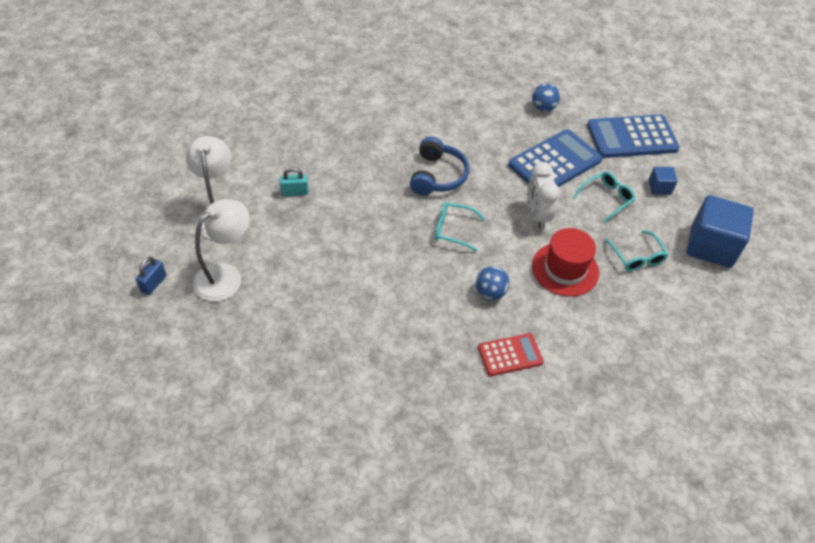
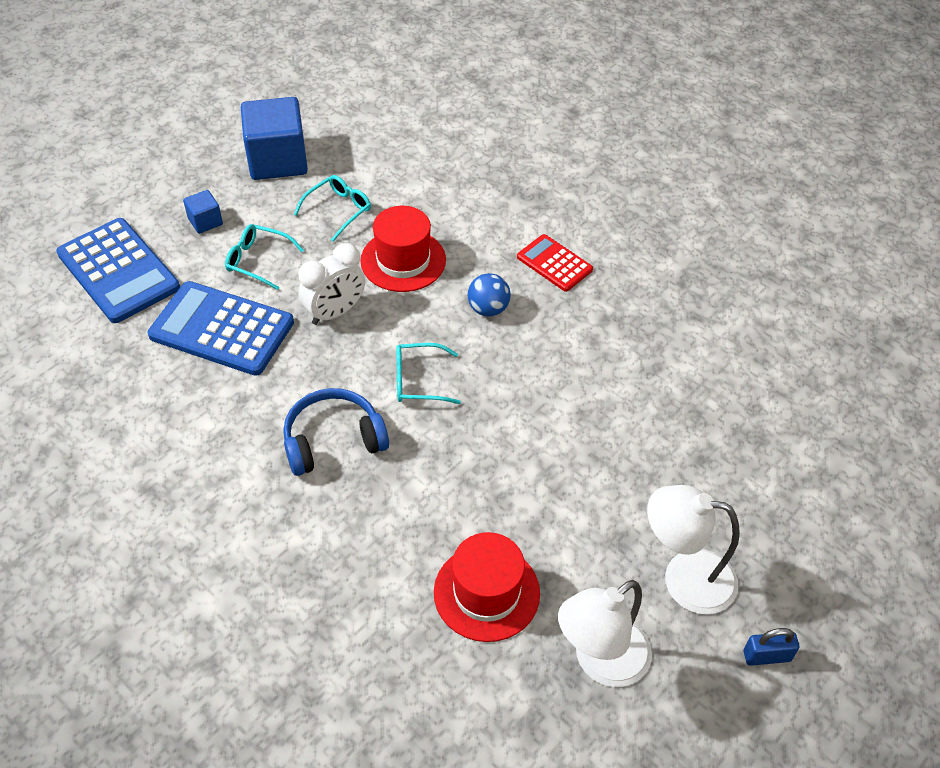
camera: 120 degrees left, 0 degrees up
(295, 192) = (486, 592): turquoise padlock -> red hat
(453, 230) = (419, 380): turquoise glasses -> turquoise glasses turned 105 degrees clockwise
(543, 108) = (104, 382): blue ball -> none

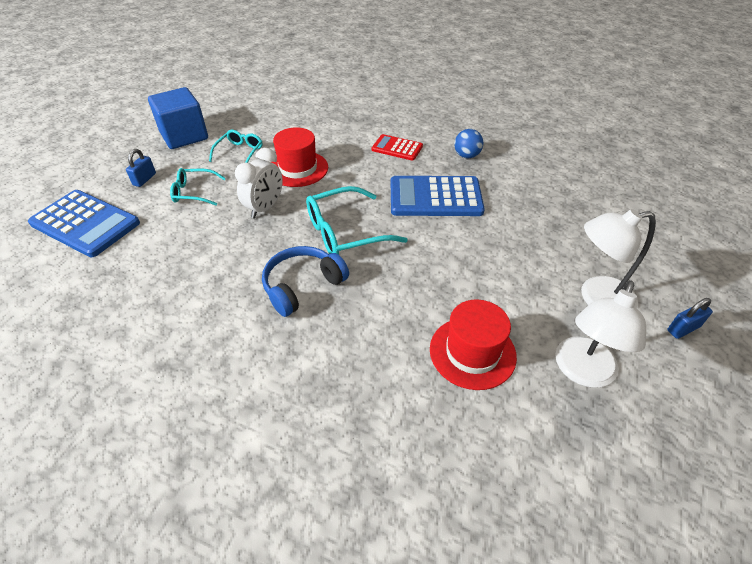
camera: 20 degrees left, 5 degrees down
(205, 221) = (144, 179): blue cube -> blue padlock
(222, 329) = (183, 239): blue calculator -> blue calculator (435, 197)
(419, 380) = (346, 232): turquoise glasses -> turquoise glasses, size x1.67
(488, 309) = (369, 181): blue ball -> blue ball (466, 156)

